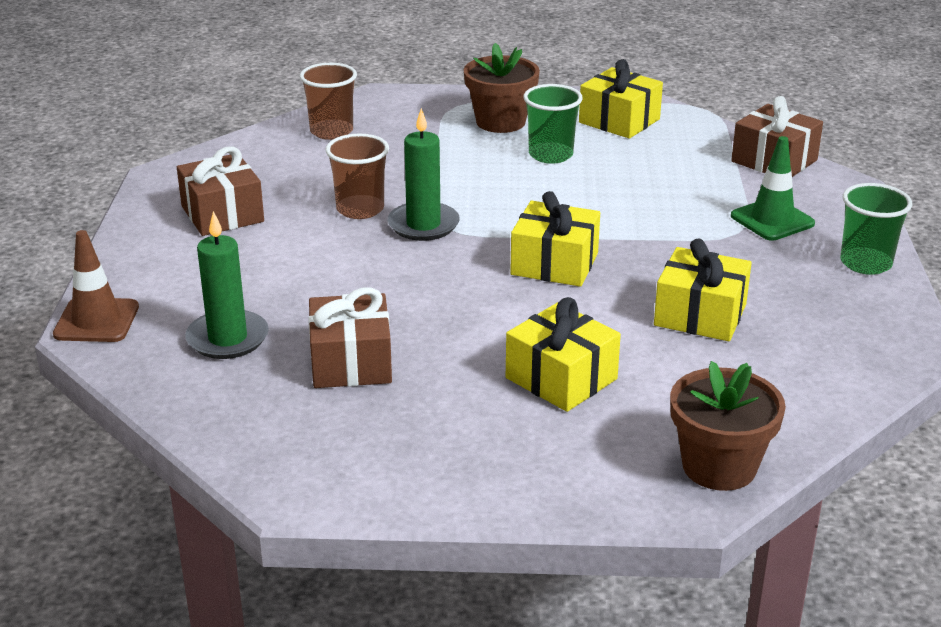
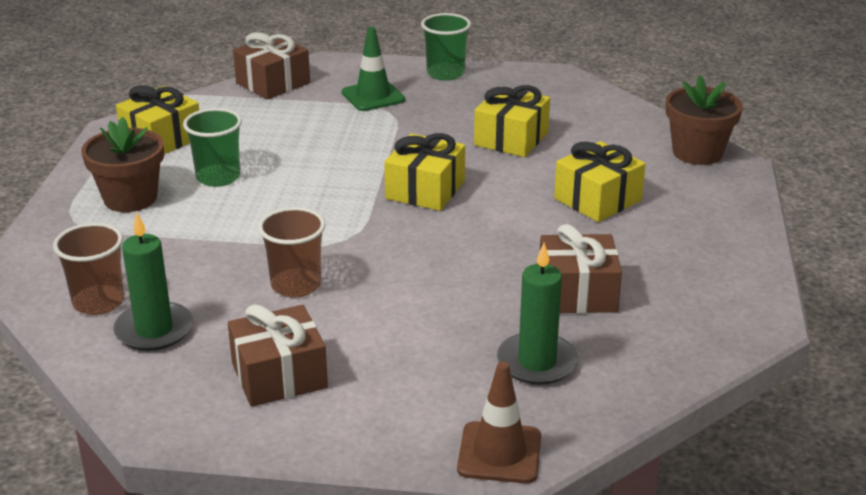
camera: 85 degrees left, 0 degrees up
(423, 225) = (339, 250): green candle -> green candle (154, 330)

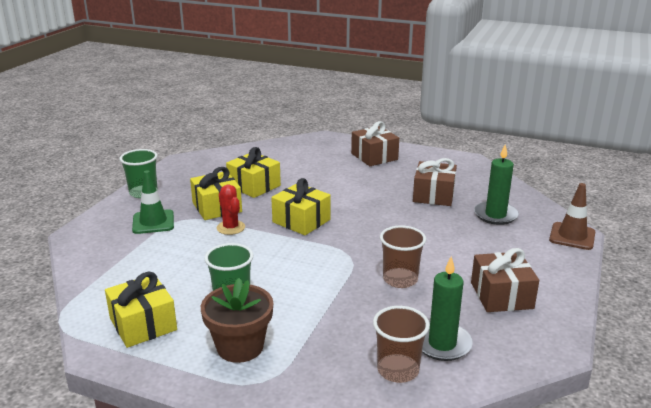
camera: 75 degrees left, 5 degrees down
(273, 83) = (88, 260): brown gift -> brown gift (374, 156)
(382, 145) = (231, 227): none -> red cactus
(597, 199) = (341, 174): yellow gift -> yellow gift (217, 207)
(697, 152) = (306, 143): brown flower pot -> none

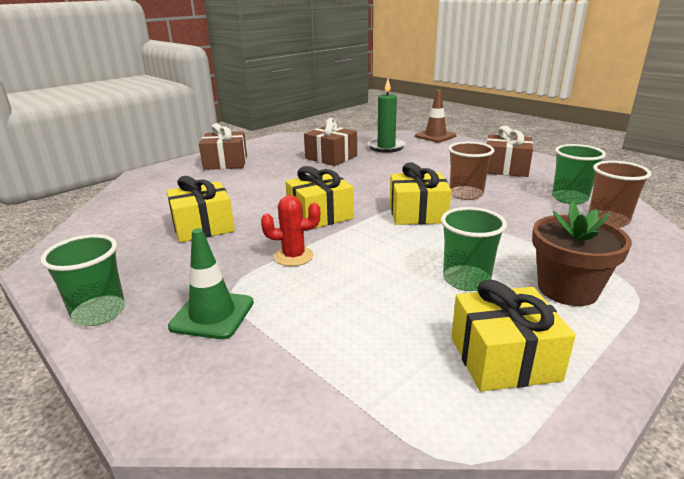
camera: 65 degrees left, 0 degrees up
(217, 207) = (228, 258): yellow gift -> yellow gift (417, 213)
(442, 344) = (569, 198): green candle -> green cup

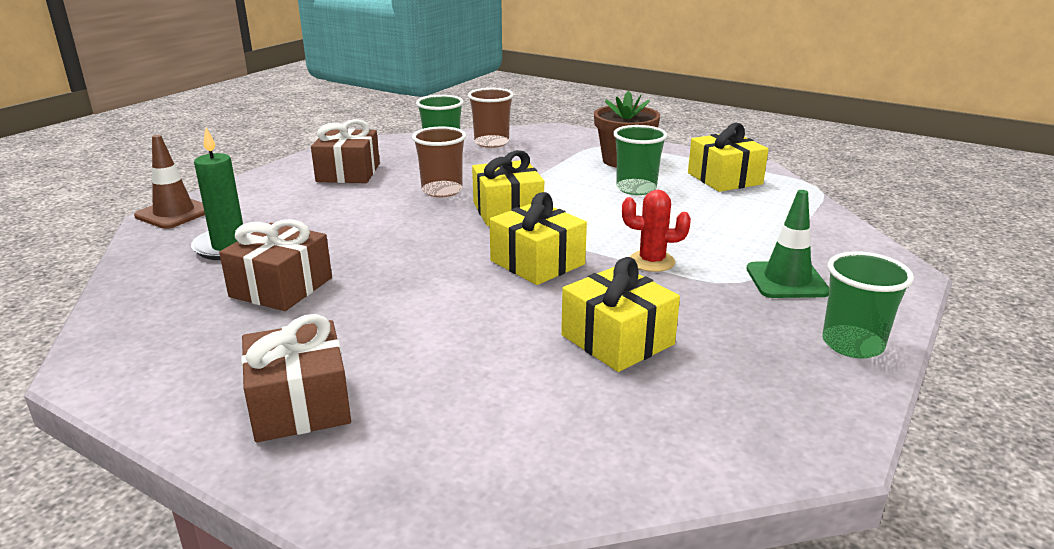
camera: 105 degrees left, 0 degrees up
(293, 256) = (652, 261): red cactus -> red cactus turned 60 degrees counterclockwise

